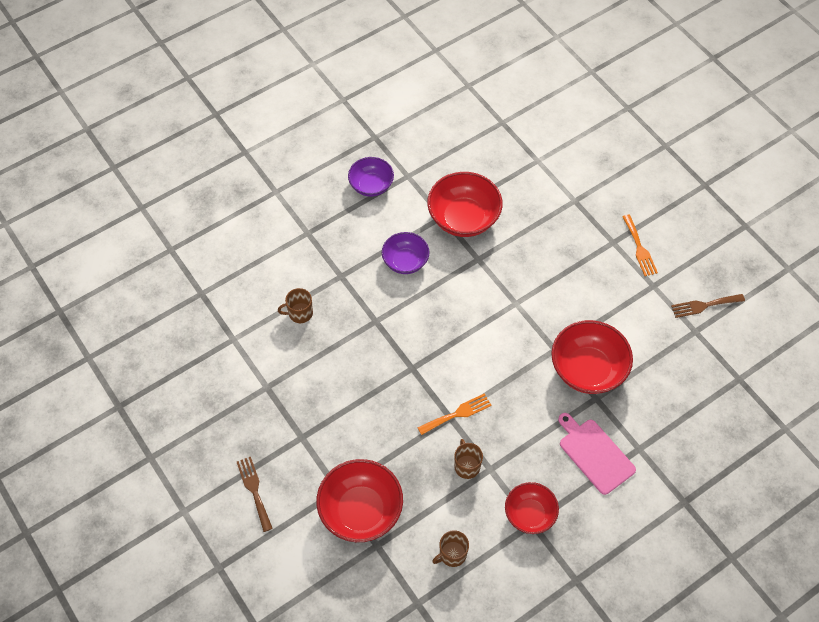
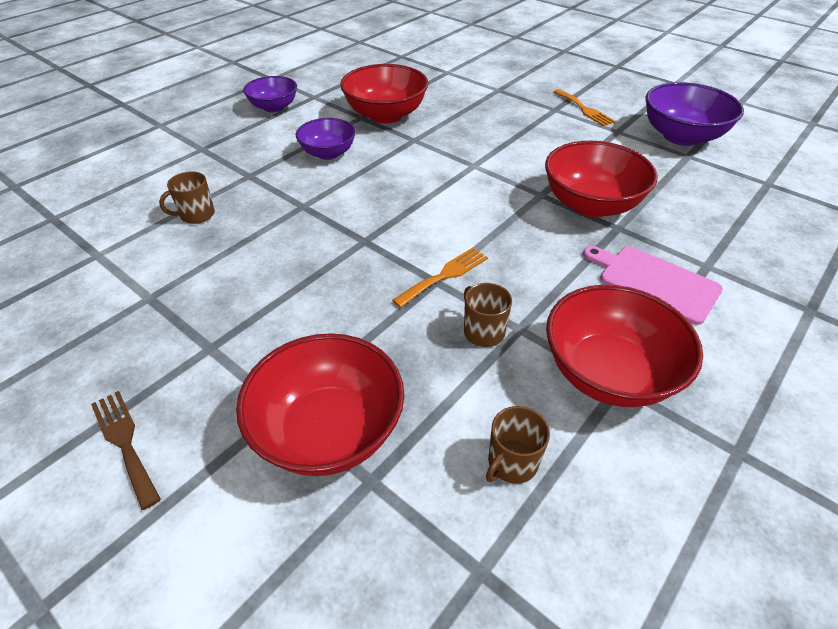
camera: 15 degrees left, 15 degrees down
(529, 514) = (608, 373): red bowl -> red bowl, size x1.60
(704, 305) = (681, 136): brown fork -> purple bowl

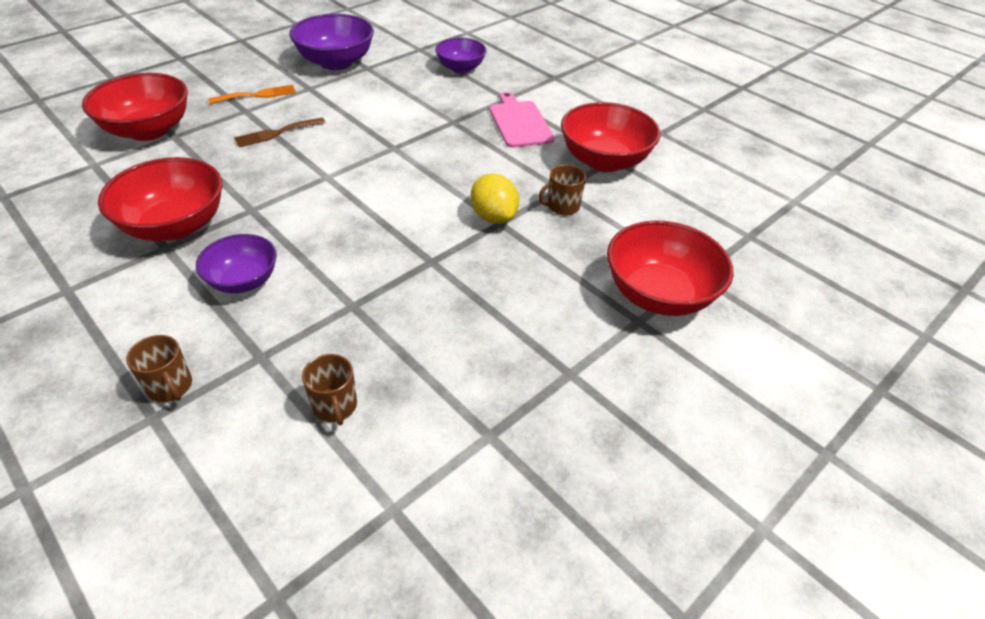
camera: 85 degrees left, 0 degrees up
(125, 442) = (680, 424): brown fork -> brown fork (276, 133)
(274, 107) = (69, 335): purple bowl -> purple bowl (461, 68)
(445, 275) = (493, 217): orange fork -> yellow lemon
(511, 462) = (677, 212): brown mug -> brown mug (170, 386)
(591, 204) = (418, 127): red bowl -> red bowl (148, 130)
(654, 282) = (519, 122): pink cutting board -> pink cutting board turned 120 degrees clockwise

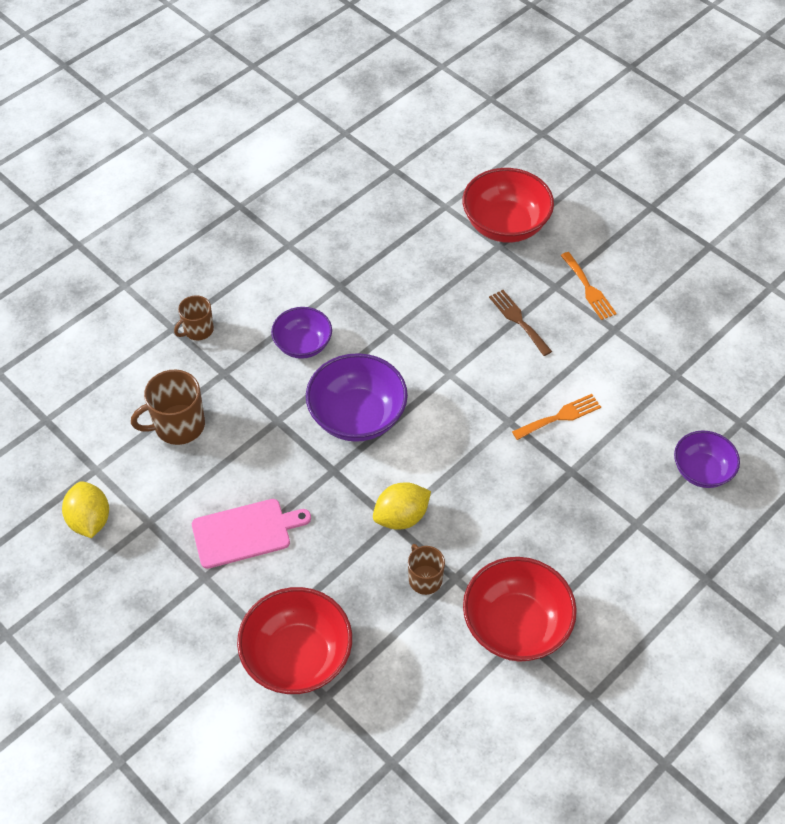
camera: 90 degrees right, 10 degrees up
(175, 226) = (366, 284): red bowl -> none
(335, 406) = (178, 425): brown mug -> brown mug, size x1.60
(336, 62) = (680, 343): purple bowl -> purple bowl (357, 416)
(395, 122) = (560, 417): none -> orange fork
(483, 512) = (90, 520): none -> yellow lemon
(519, 122) = (583, 538): pink cutting board -> pink cutting board (245, 532)

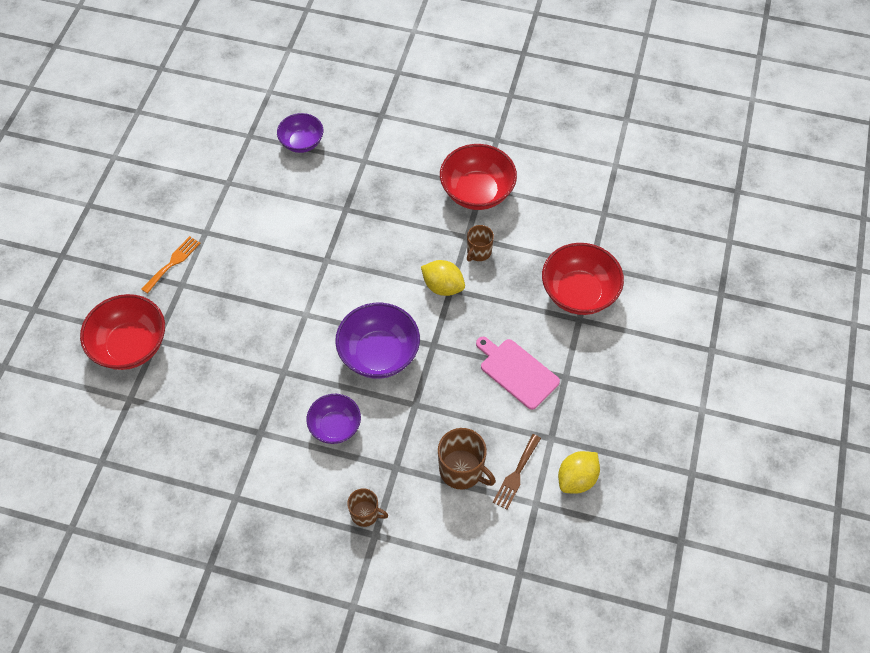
camera: 120 degrees left, 5 degrees up
(518, 320) = (229, 294): brown fork -> brown fork (516, 474)
(560, 417) = (304, 233): orange fork -> none

